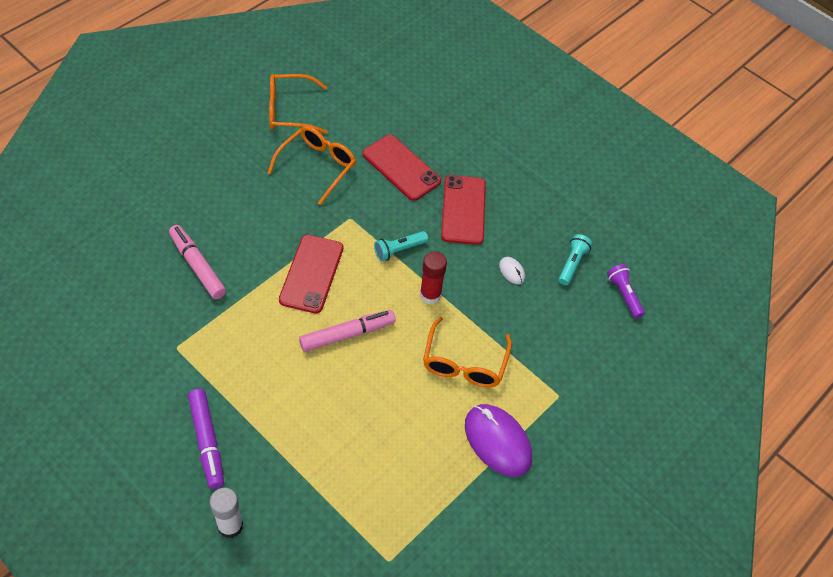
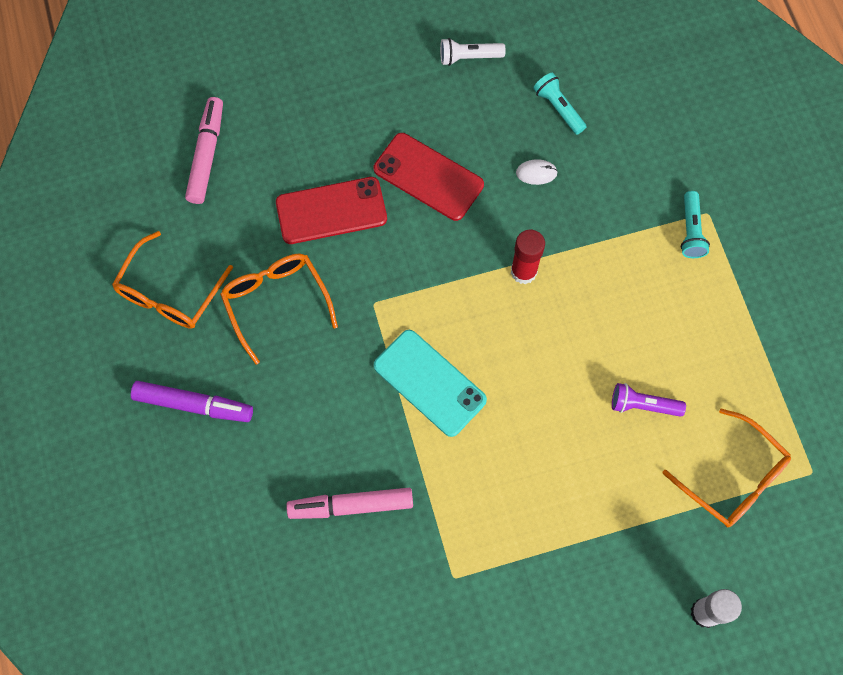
camera: 55 degrees left, 15 degrees up
(207, 441) = (593, 594): purple marker -> purple marker (193, 404)
(311, 274) = (429, 383): red phone -> turquoise phone
(347, 334) = (530, 383): pink marker -> pink marker (206, 154)
(399, 250) = (446, 273): turquoise flashlight -> turquoise flashlight (690, 231)
(464, 363) = (626, 283): orange glasses -> orange glasses (733, 478)
(497, 441) = (731, 300): purple mouse -> none
(571, 195) = (469, 57): none -> white flashlight
(624, 294) = (622, 81): purple flashlight -> purple flashlight (643, 405)

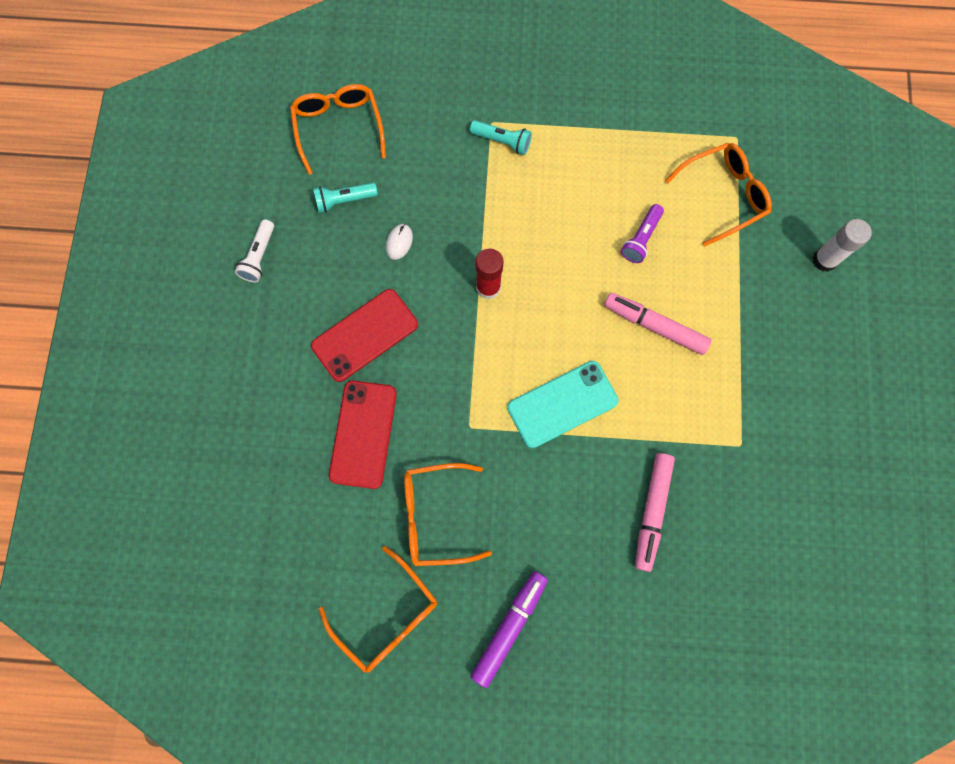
camera: 70 degrees left, 5 degrees up
(206, 154) = (255, 534): pink marker -> pink marker (654, 326)
(633, 74) = (338, 127): none -> orange glasses

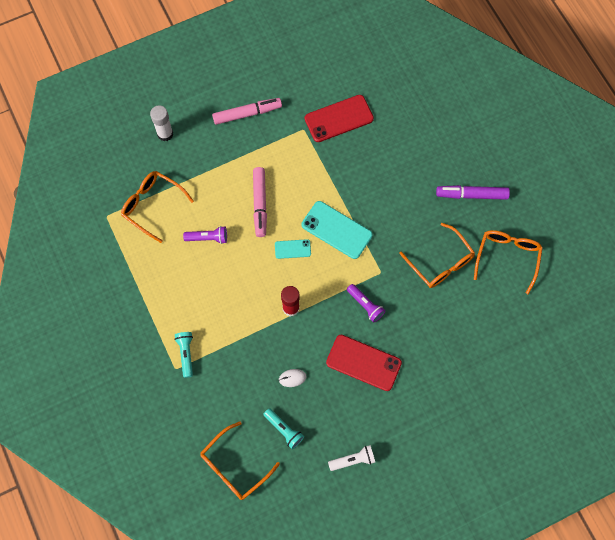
camera: 120 degrees left, 5 degrees down
(363, 434) = (421, 328): red phone -> red phone (339, 118)
(436, 381) = (365, 305): none -> purple flashlight
(567, 333) = (292, 249): none -> turquoise phone
(652, 512) = (367, 156): pink marker -> pink marker (247, 113)

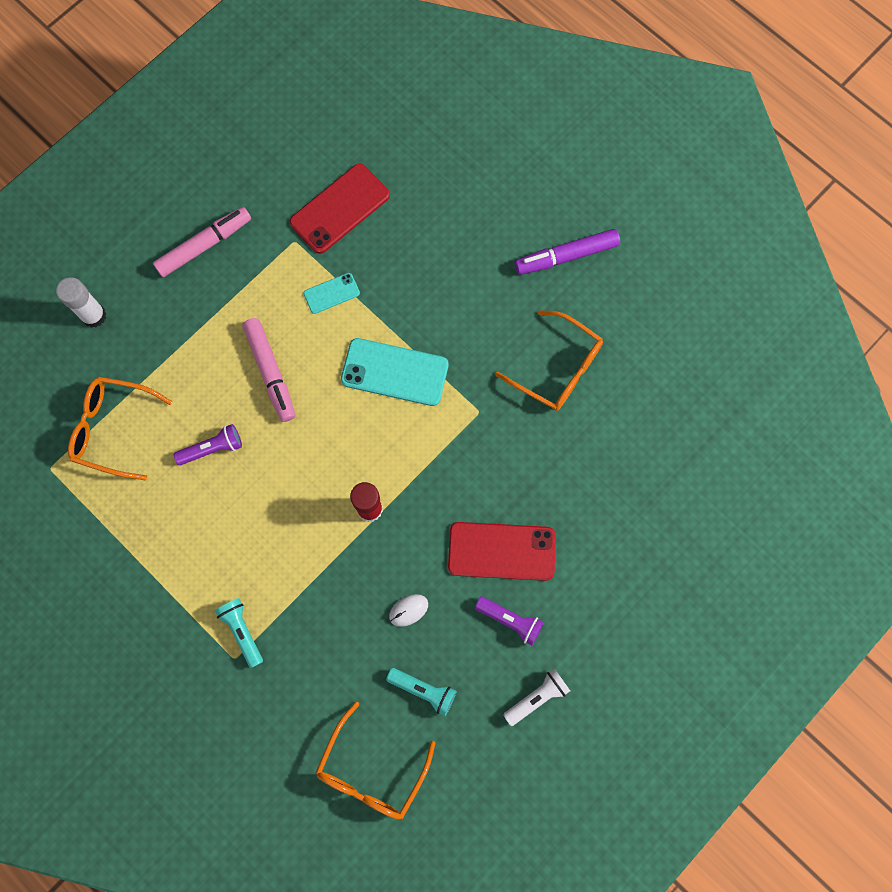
camera: 20 degrees left, 5 degrees up
(292, 249) = (341, 422): turquoise phone -> turquoise phone (331, 293)
(365, 305) = (474, 467): purple flashlight -> purple flashlight (510, 620)
(507, 257) = (647, 329): orange glasses -> none

